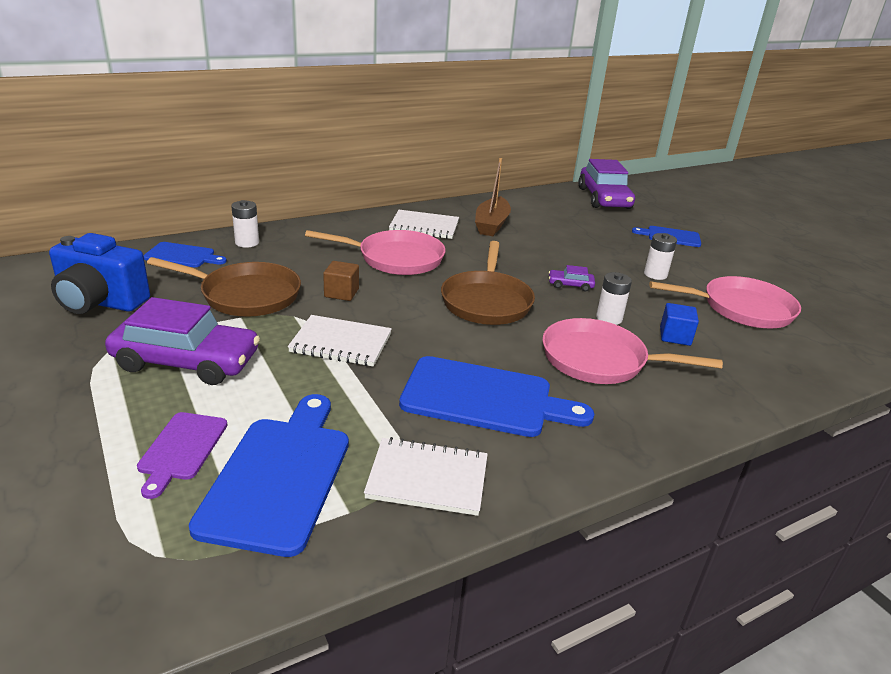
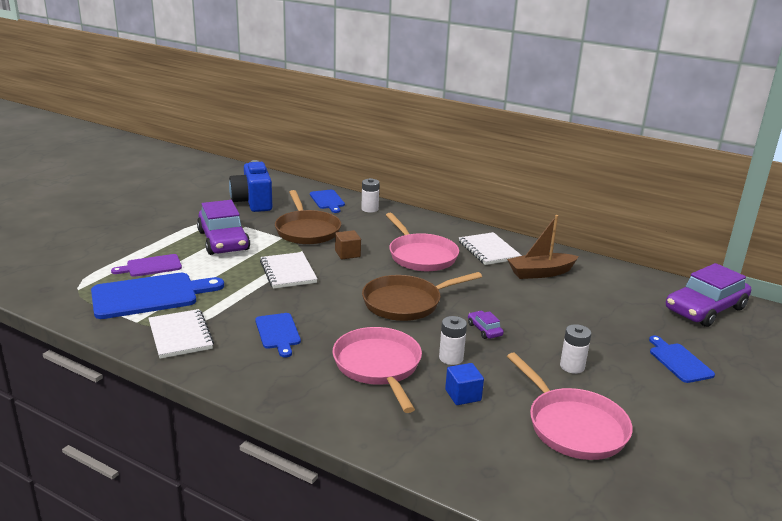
camera: 60 degrees right, 5 degrees down
(484, 398) = (278, 333): blue cutting board -> blue cutting board, size x0.55

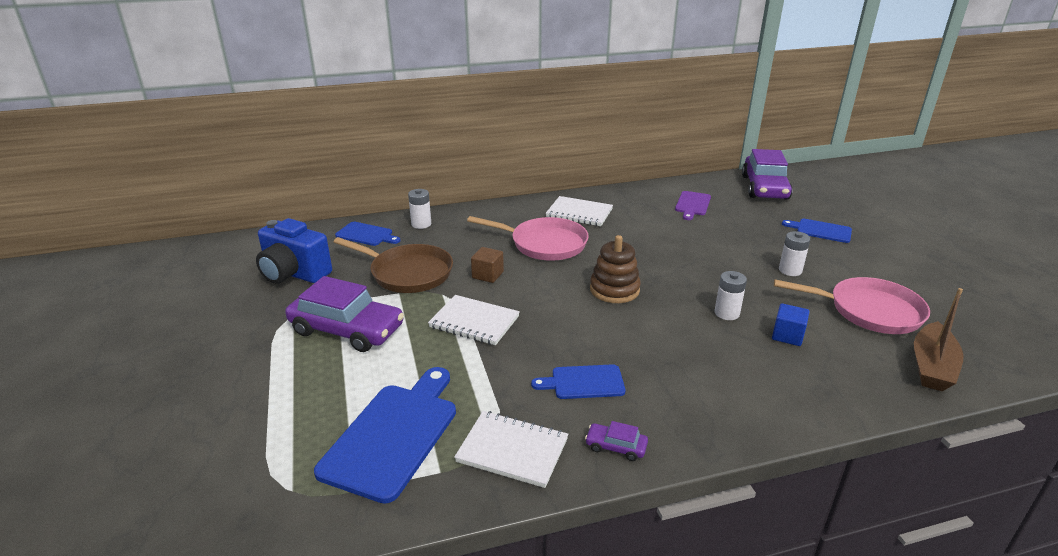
camera: 45 degrees left, 5 degrees up
(151, 266) = (325, 404): purple cutting board -> purple cutting board (692, 204)
(278, 333) = (584, 382): blue cutting board -> blue cutting board turned 150 degrees clockwise
(378, 366) = (703, 354): pink pan -> none
(406, 303) = (614, 290): brown pan -> brown stacking toy
(484, 330) = (700, 277): purple car -> purple car (616, 447)
(540, 273) = (643, 212): brown boat -> brown boat (932, 366)

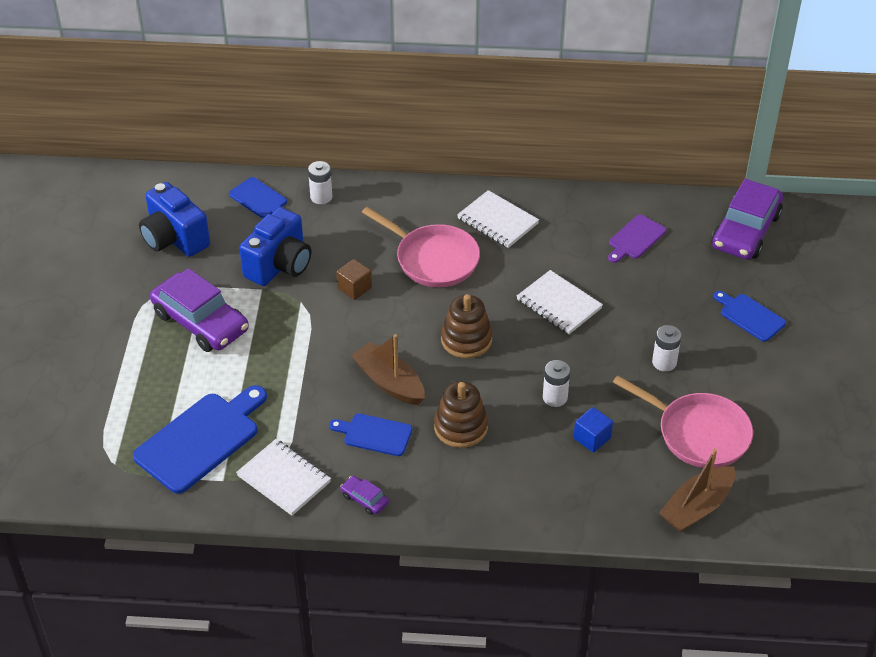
camera: 20 degrees right, 15 degrees up
(407, 273) = (279, 265): brown pan -> blue camera
(474, 322) = (314, 344): white notebook -> white notebook (559, 304)
(568, 336) = (389, 382): none -> brown boat
(663, 355) = (460, 427): none -> brown stacking toy

